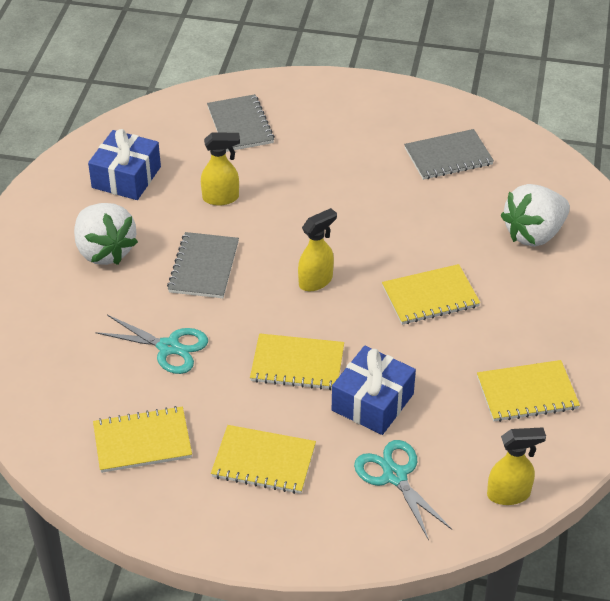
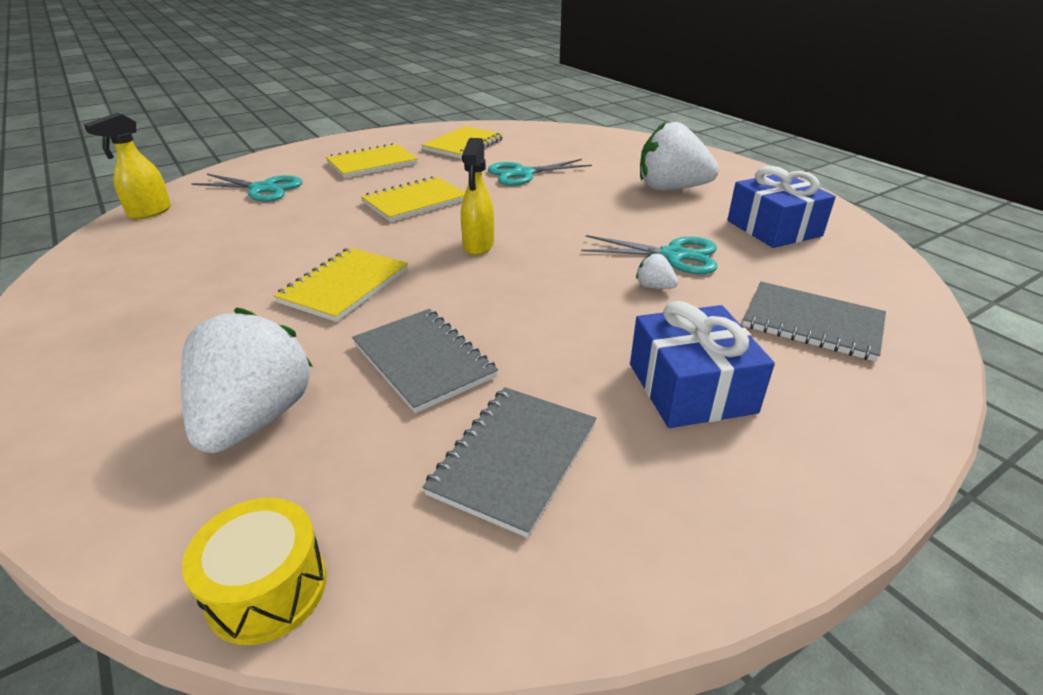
camera: 135 degrees right, 10 degrees down
(203, 267) = (586, 212): grey notebook -> grey notebook (424, 360)
(221, 198) = (674, 255): yellow spray bottle -> turquoise scissors
(270, 187) = (654, 287): none -> white strawberry
(372, 402) = (323, 209): blue gift -> blue gift (691, 388)
(527, 393) = (165, 266): yellow notebook -> none
(564, 169) = (267, 588): none -> yellow drum

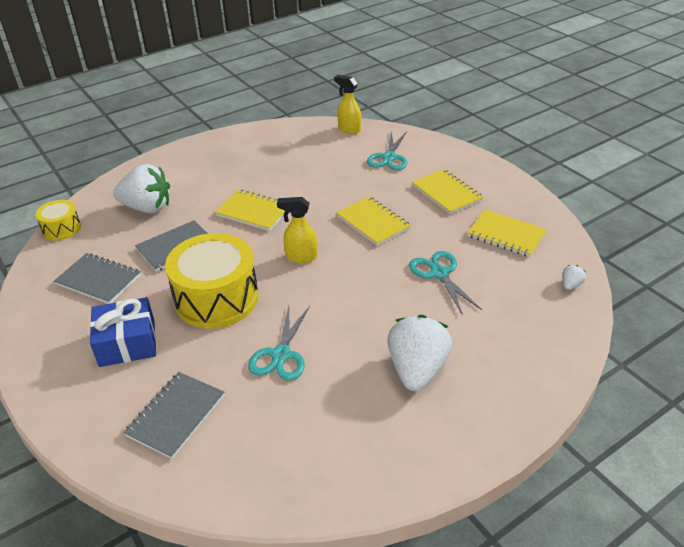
camera: 90 degrees right, 5 degrees up
(569, 307) = (216, 298): none -> yellow drum
(654, 287) = (236, 339): white strawberry -> white strawberry (570, 285)
(773, 228) = (329, 431): blue gift -> none

